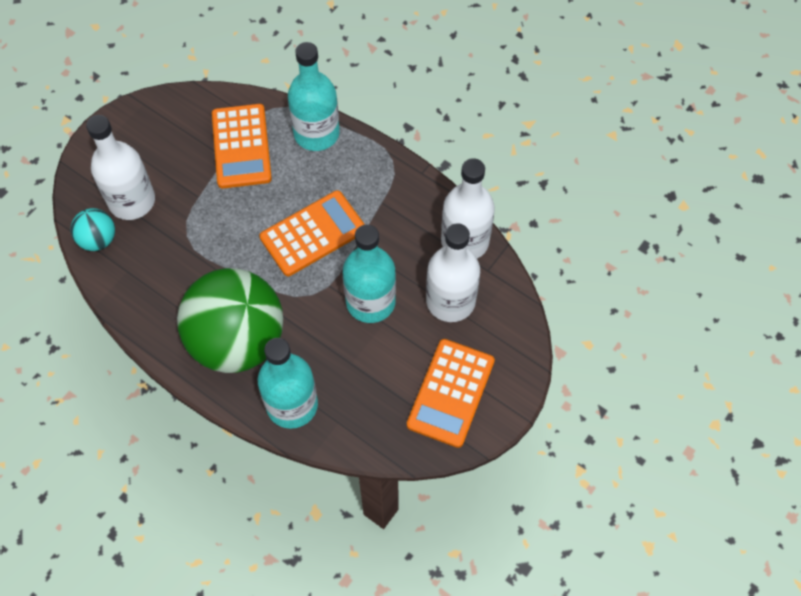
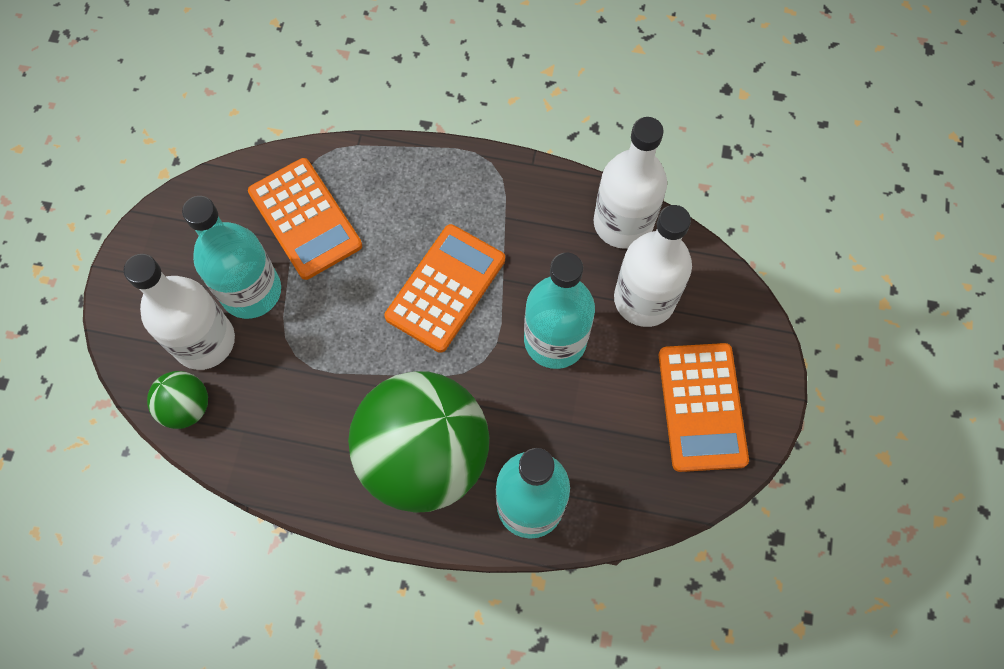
camera: 25 degrees left, 5 degrees up
(98, 239) = (187, 407): turquoise ball -> green ball
(316, 133) = (386, 167): turquoise bottle -> turquoise bottle (251, 291)

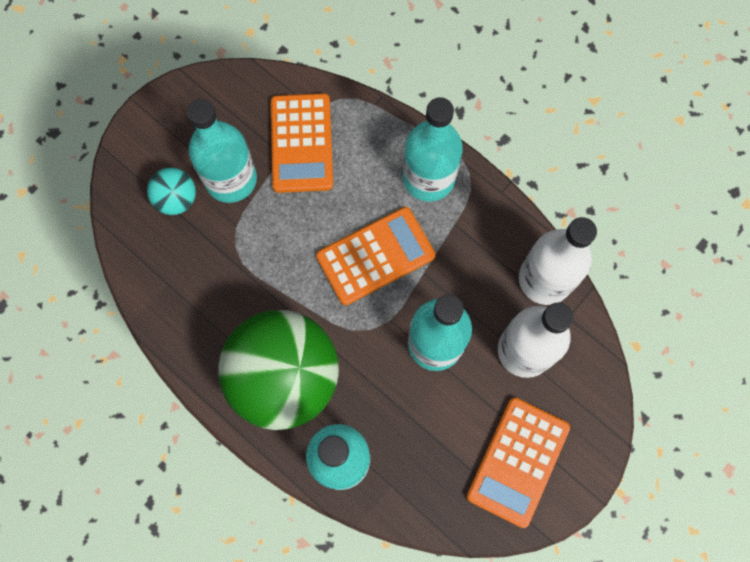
camera: 30 degrees right, 5 degrees up
(187, 407) = (137, 243): green ball -> none
(204, 341) = (177, 199): white bottle -> turquoise ball
(454, 187) = (428, 178): none -> turquoise bottle

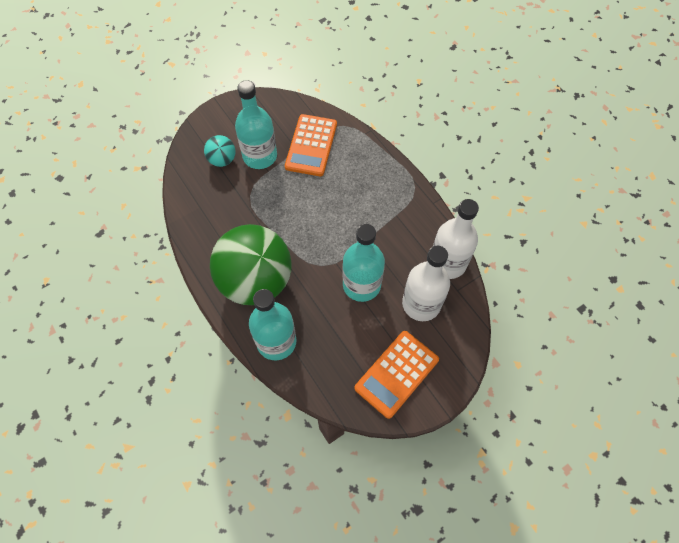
camera: 15 degrees right, 10 degrees down
(375, 256) = (338, 222): orange calculator -> none
(428, 178) = (387, 184): turquoise bottle -> none

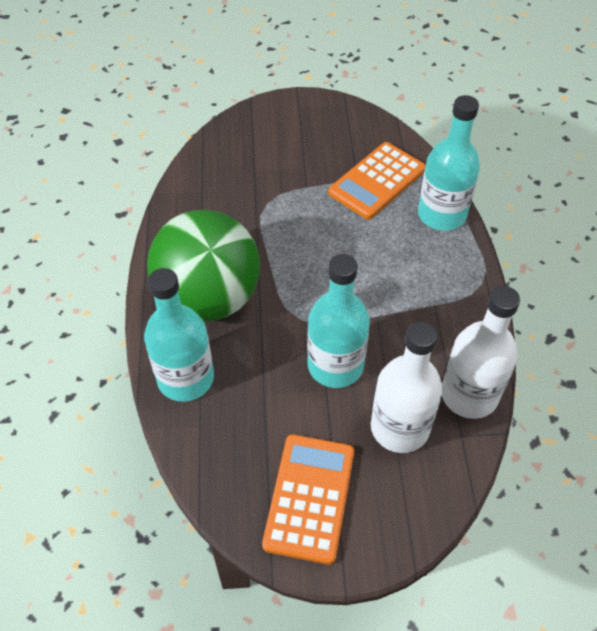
camera: 30 degrees right, 10 degrees down
(222, 160) = (261, 153): turquoise ball -> none
(260, 156) = (307, 167): turquoise bottle -> turquoise bottle (441, 214)
(396, 374) = (309, 498): orange calculator -> orange calculator turned 120 degrees clockwise

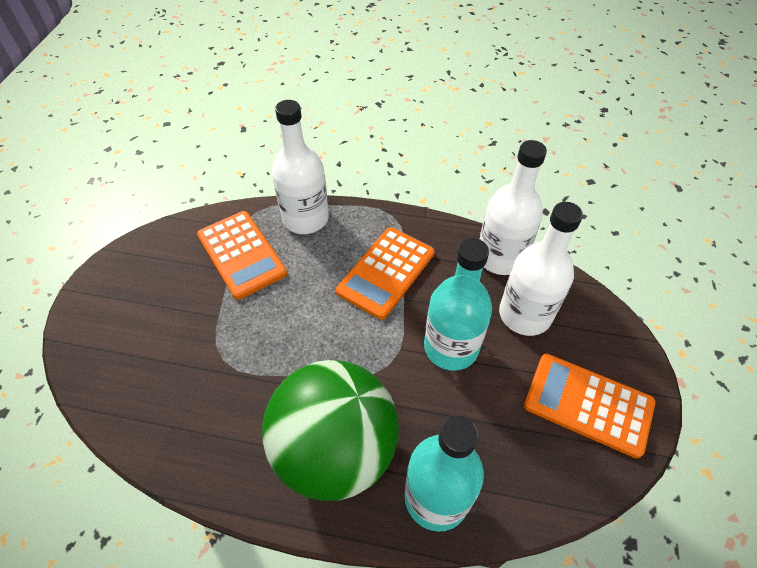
camera: 75 degrees left, 0 degrees up
(403, 294) = (386, 272): none -> orange calculator
(441, 214) = (305, 218): turquoise bottle -> white bottle

